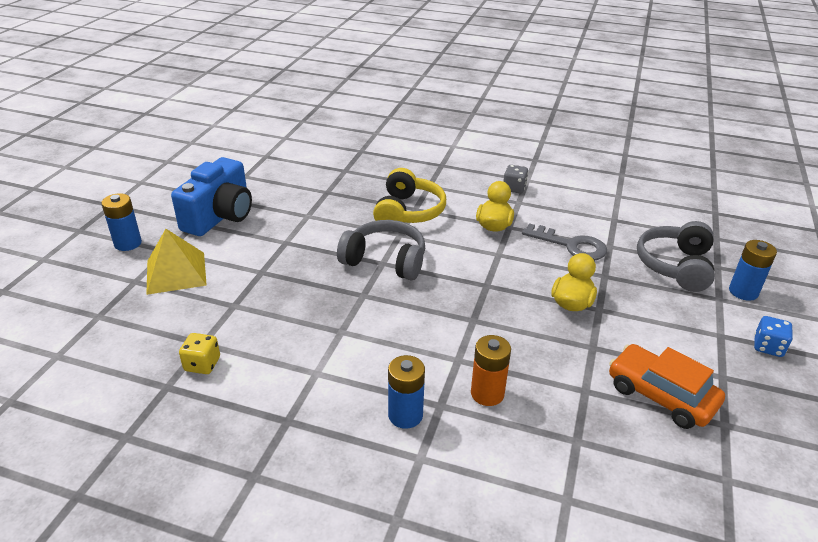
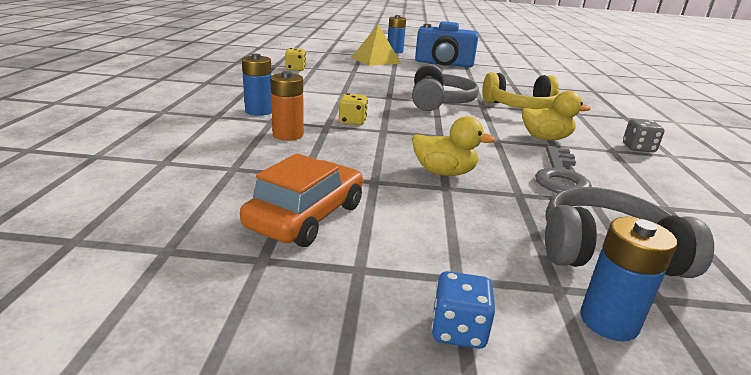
camera: 75 degrees right, 10 degrees down
(447, 338) = (352, 122): none -> yellow dice

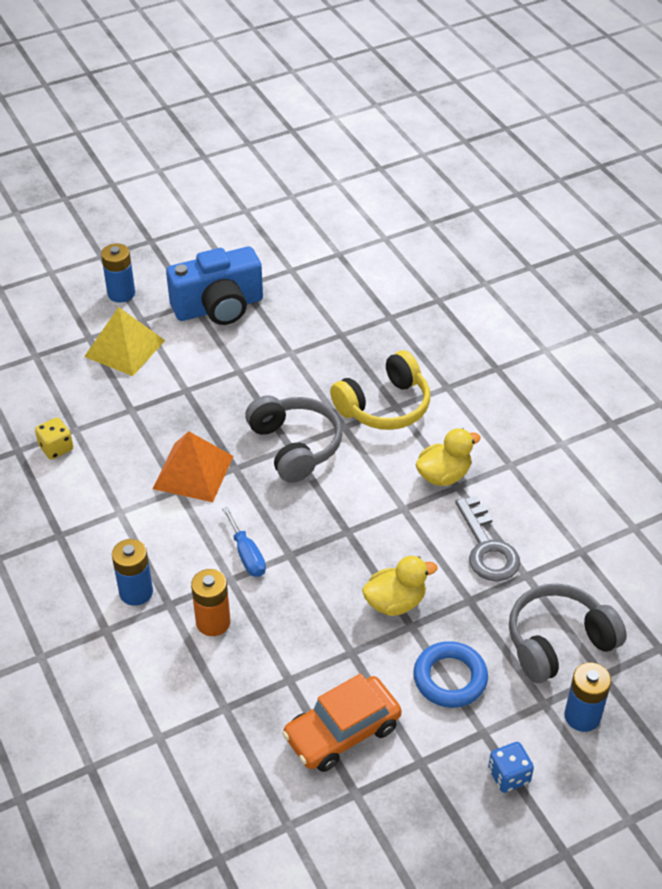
camera: 30 degrees left, 20 degrees up
(306, 216) = (342, 732): orange car -> orange car turned 120 degrees counterclockwise
(352, 122) = (247, 555): yellow dice -> blue screwdriver
(360, 92) = (193, 472): none -> orange pyramid
(454, 228) = (450, 678): none -> blue ring
(638, 148) = (530, 445): grey dice -> none

